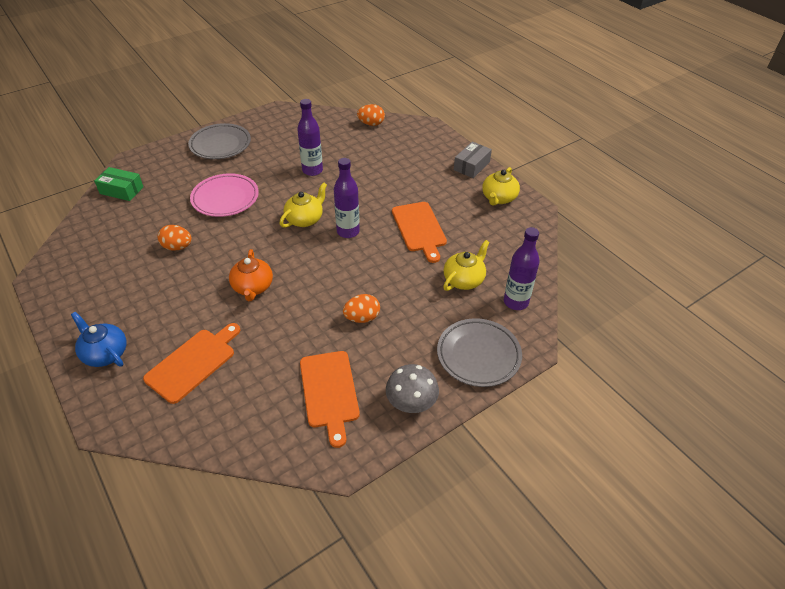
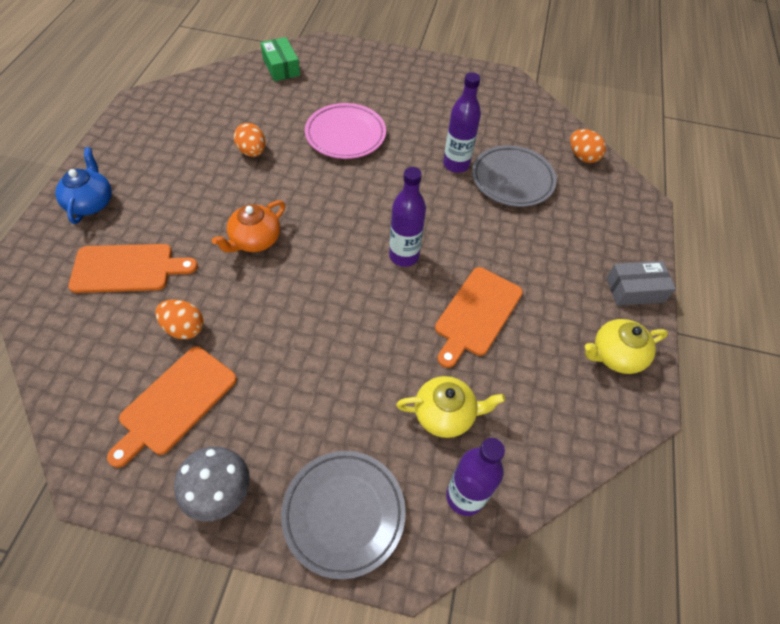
camera: 45 degrees right, 10 degrees up
(220, 145) = (409, 79): grey plate -> grey plate (512, 180)
(305, 219) = (383, 210): yellow teapot -> none
(362, 318) = (297, 357): orange egg -> orange egg (184, 328)

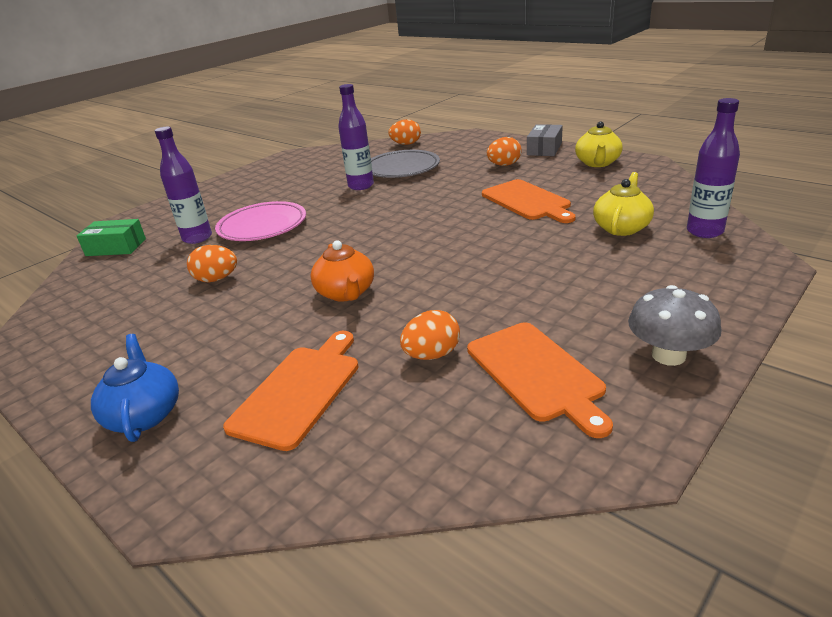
camera: 55 degrees left, 25 degrees down
(91, 203) = (144, 414): blue teapot -> blue teapot turned 45 degrees clockwise
(343, 513) = (710, 286): grey plate -> none
(404, 256) = (440, 221): purple bottle -> purple bottle (197, 238)
(565, 265) = (504, 165): none -> orange egg

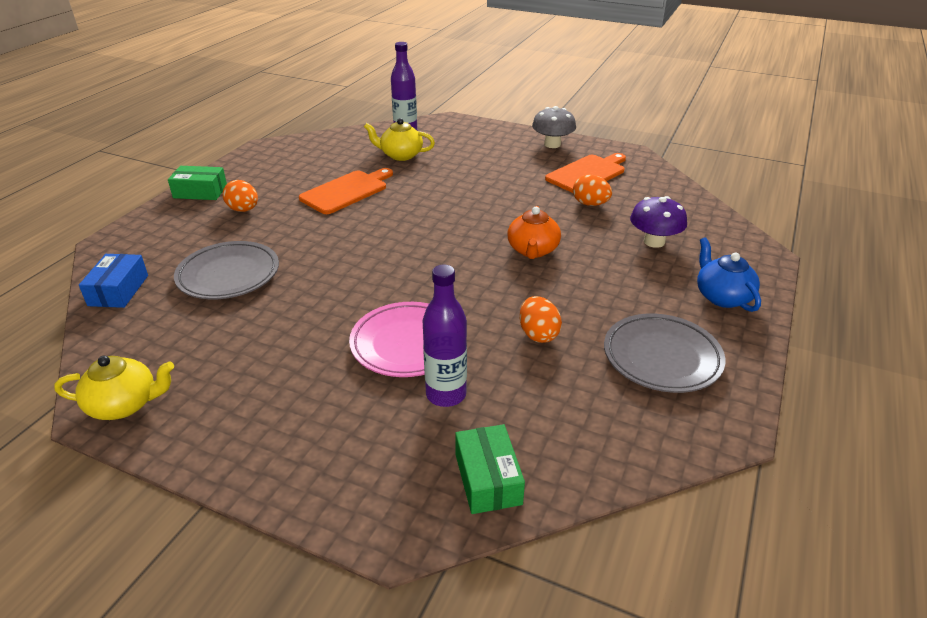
camera: 110 degrees left, 5 degrees up
(118, 338) = (662, 358): none -> grey plate
(144, 414) = (722, 297): blue teapot -> blue teapot turned 105 degrees clockwise
(299, 391) = (654, 242): orange cutting board -> purple mushroom
(346, 293) = (533, 250): orange teapot -> orange teapot turned 135 degrees clockwise
(361, 186) = (282, 296): purple bottle -> none
(406, 144) = (118, 290): orange egg -> blue box
(544, 149) = (200, 192): grey box -> green box
(597, 163) = (258, 165): yellow teapot -> yellow teapot (124, 404)

